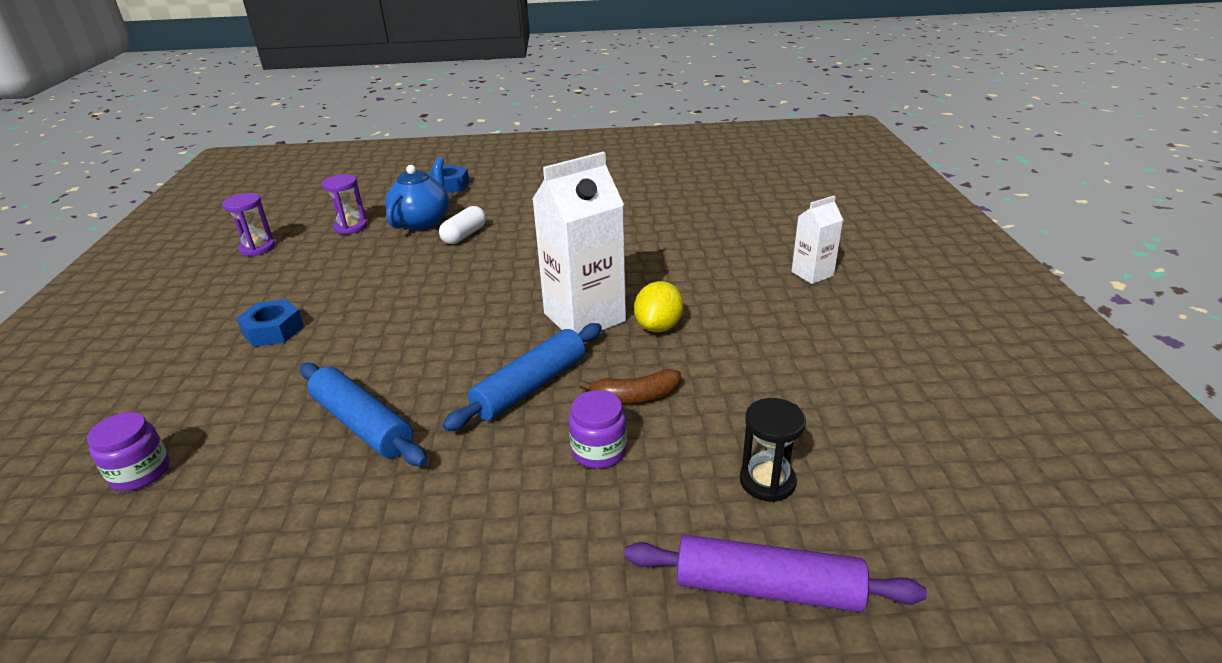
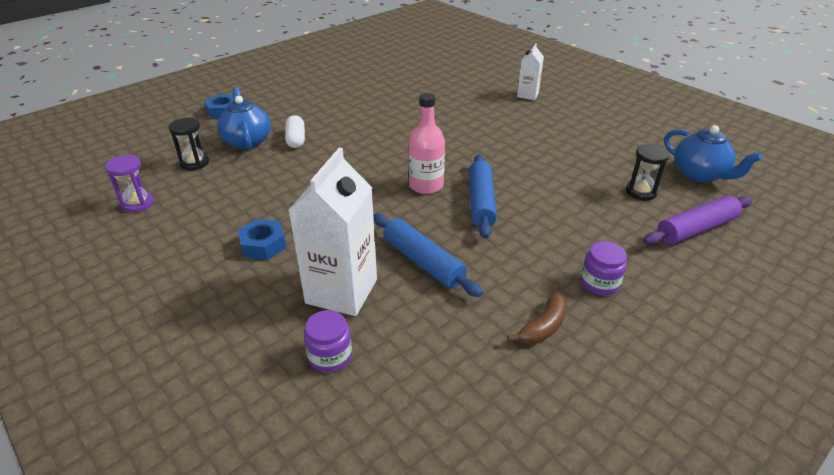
camera: 40 degrees left, 5 degrees up
(351, 227) = (194, 163): purple hourglass -> black hourglass
(363, 424) = (423, 262): blue rolling pin -> blue rolling pin turned 45 degrees clockwise
(504, 338) = (426, 185): none -> pink bottle
(584, 317) = (452, 158): white carton -> white carton (341, 291)
(599, 451) = (559, 214): purple jar -> purple jar (599, 283)
(635, 396) = (538, 183): brown banana -> brown banana (543, 327)
(658, 326) = (496, 147): yellow lemon -> none
(920, 506) = (700, 174): none -> blue teapot

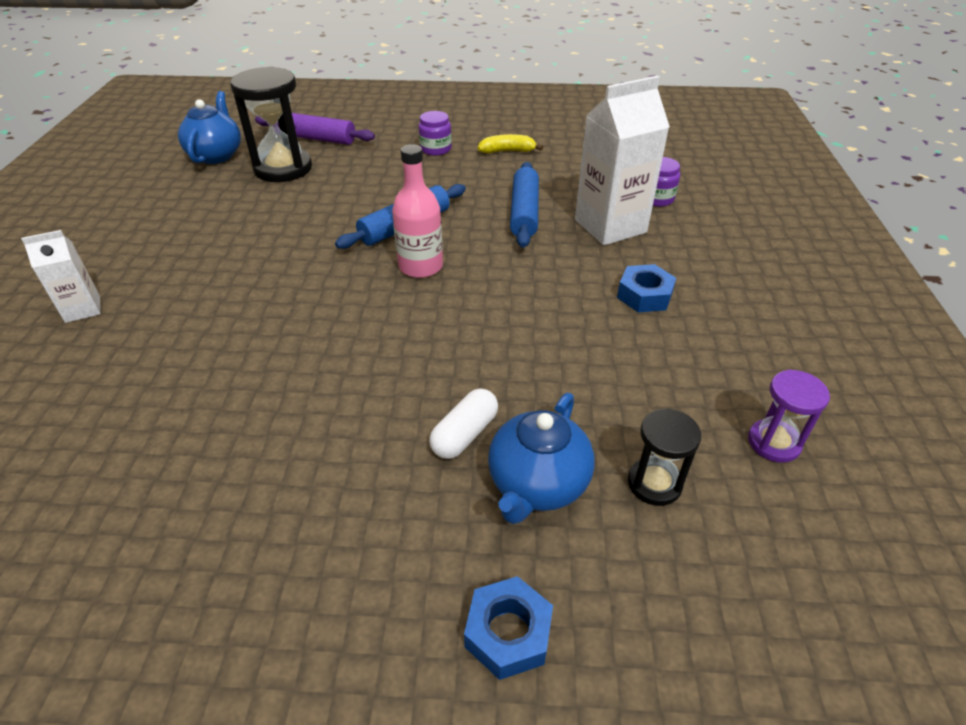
camera: 135 degrees left, 5 degrees up
(543, 327) = (507, 151): brown banana -> yellow banana
(641, 192) = (283, 168): black hourglass -> black hourglass, size x1.84

